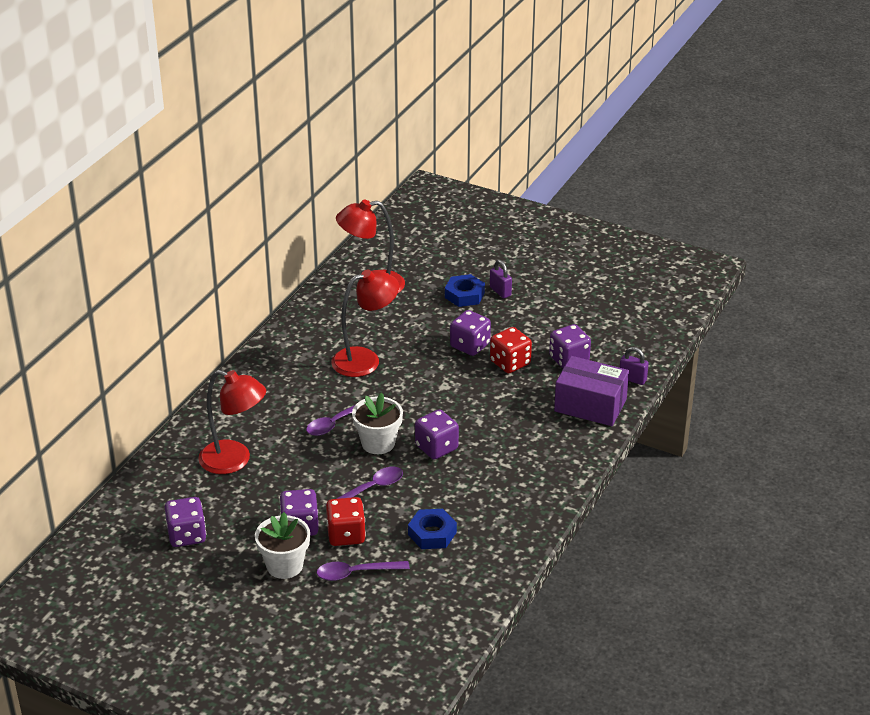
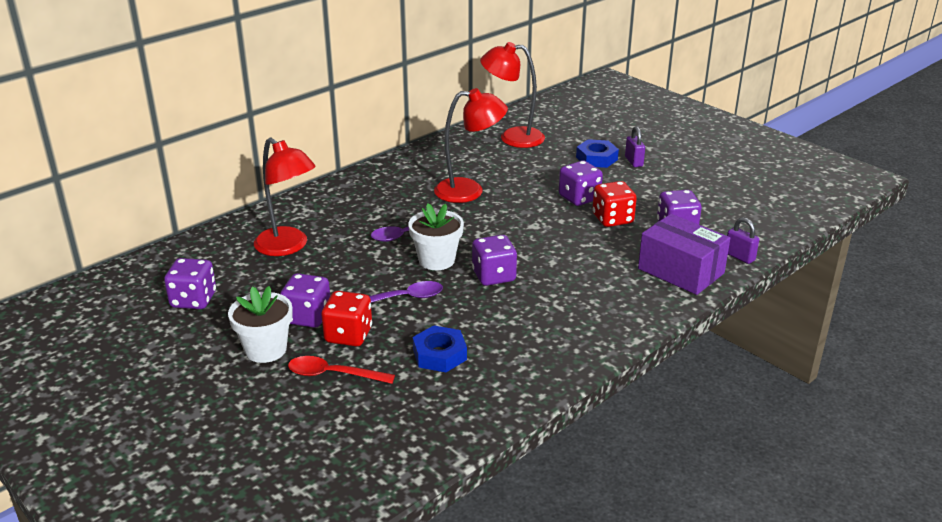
camera: 20 degrees right, 5 degrees down
(356, 573) = (333, 374): purple spoon -> red spoon

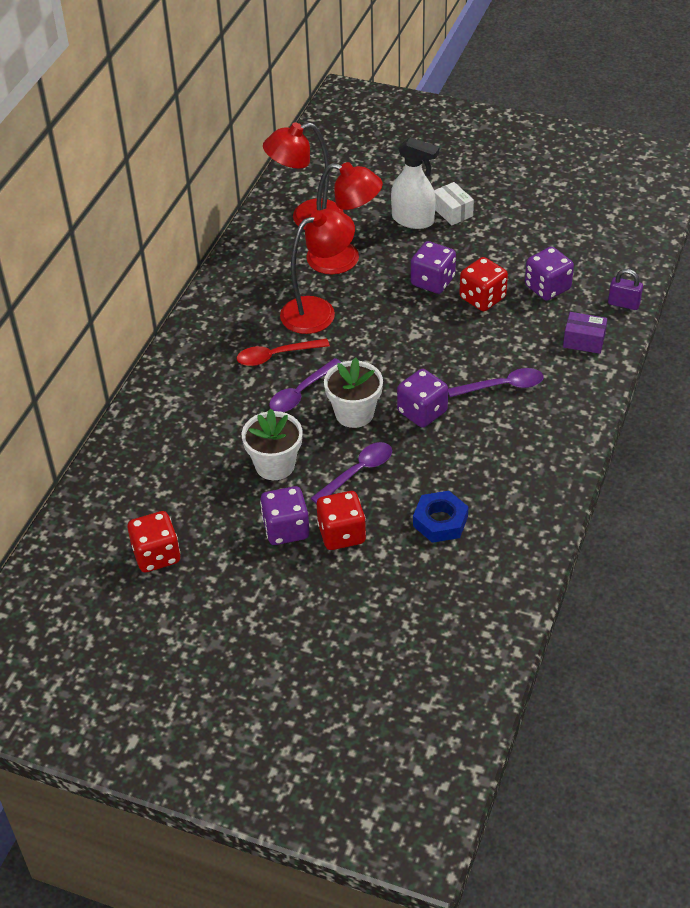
camera: 25 degrees left, 15 degrees up
(193, 300) = (156, 555): purple dice -> red dice
(265, 349) = (278, 581): white flower pot -> white flower pot (275, 465)
(288, 247) = (193, 453): red lamp -> red lamp (344, 259)
(333, 374) = (363, 582): red spoon -> red spoon (276, 356)
(579, 280) = (502, 386): none -> purple spoon
(596, 158) = (413, 220): blue nut -> white spray bottle
(634, 161) = (452, 212): purple padlock -> white box
(680, 271) = (584, 341): purple box -> purple box, size x0.54

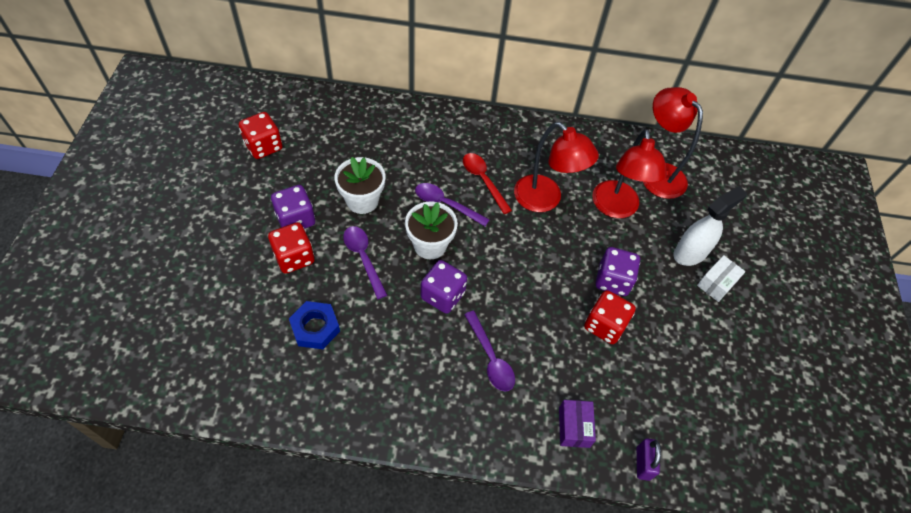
camera: 70 degrees right, 10 degrees up
(358, 472) = (363, 258): purple spoon -> purple spoon turned 150 degrees counterclockwise
(413, 220) = (690, 253): white spray bottle -> white spray bottle turned 135 degrees counterclockwise
(547, 287) = (640, 383): purple dice -> none

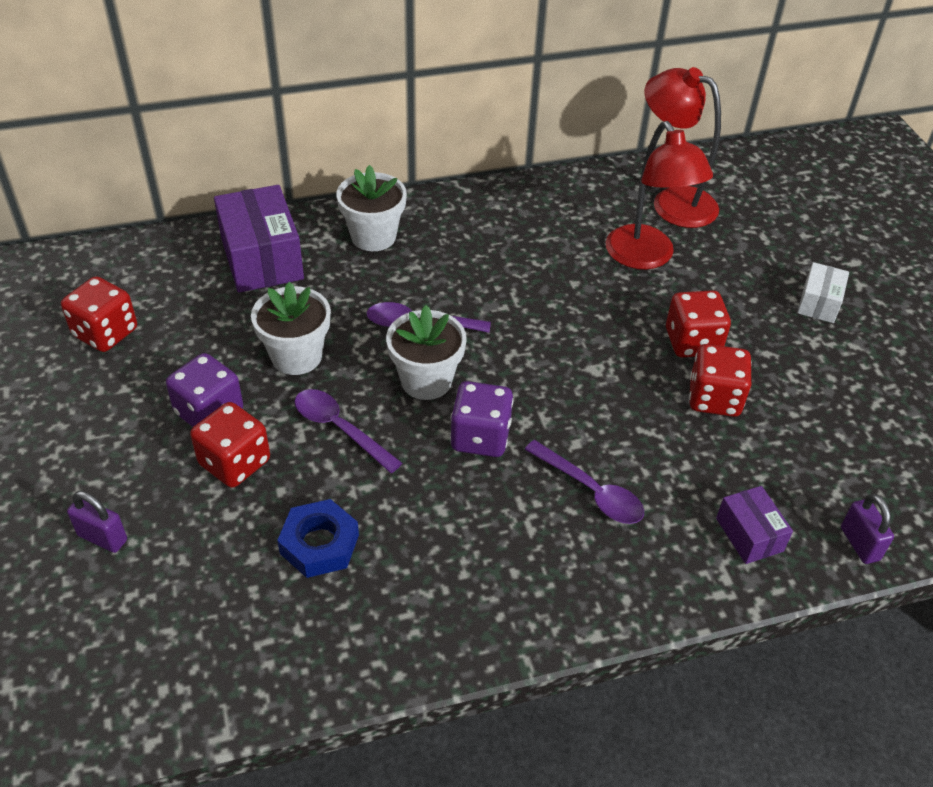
camera: 20 degrees left, 10 degrees down
(202, 276) = (102, 538): none -> purple padlock
(374, 127) = (261, 258): none -> purple box
(449, 134) = (373, 236): none -> white flower pot
(483, 180) = (454, 278): red spoon -> none
(545, 200) = (550, 276): red lamp -> none
(612, 280) = (692, 342): purple dice -> red dice
(690, 253) = (767, 279): white spray bottle -> none

